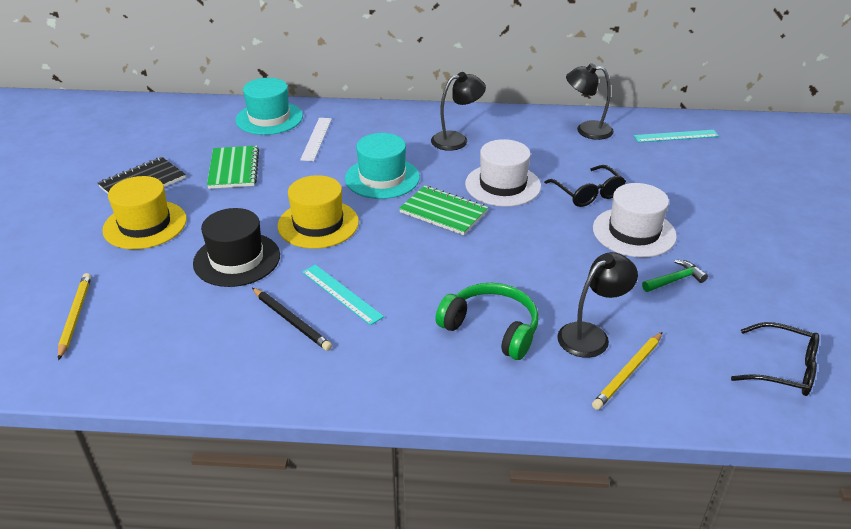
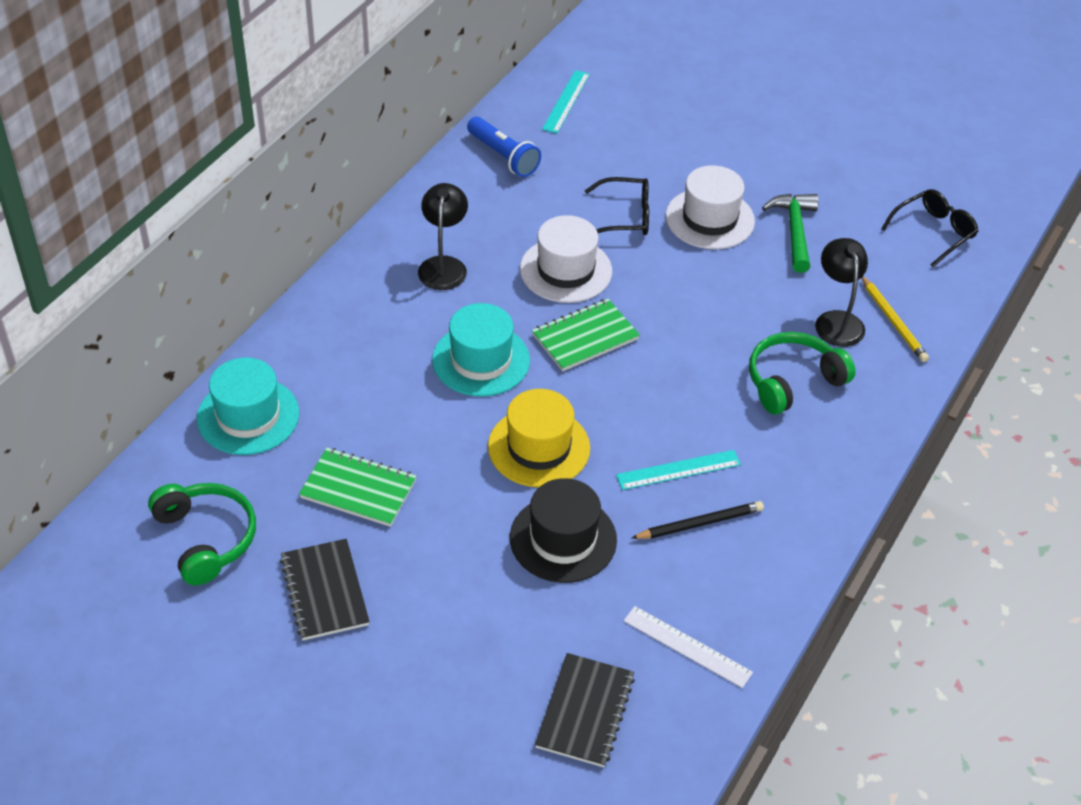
camera: 65 degrees left, 10 degrees up
(75, 316) = (585, 712): yellow pencil -> black notebook
(145, 225) = (432, 609): yellow hat -> none
(165, 135) = (206, 538): none -> green headphones
(316, 139) = (342, 387): white ruler -> white ruler (687, 646)
(586, 130) = (503, 156): black lamp -> blue flashlight
(675, 280) = (794, 230): green hammer -> green hammer, size x1.55

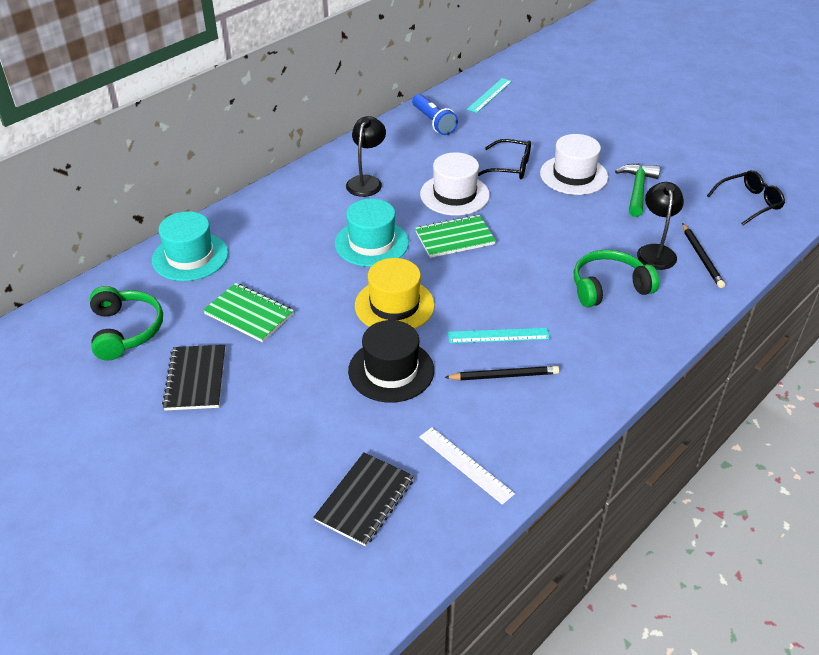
camera: 15 degrees right, 5 degrees down
(893, 321) = (701, 257): yellow pencil -> black pencil

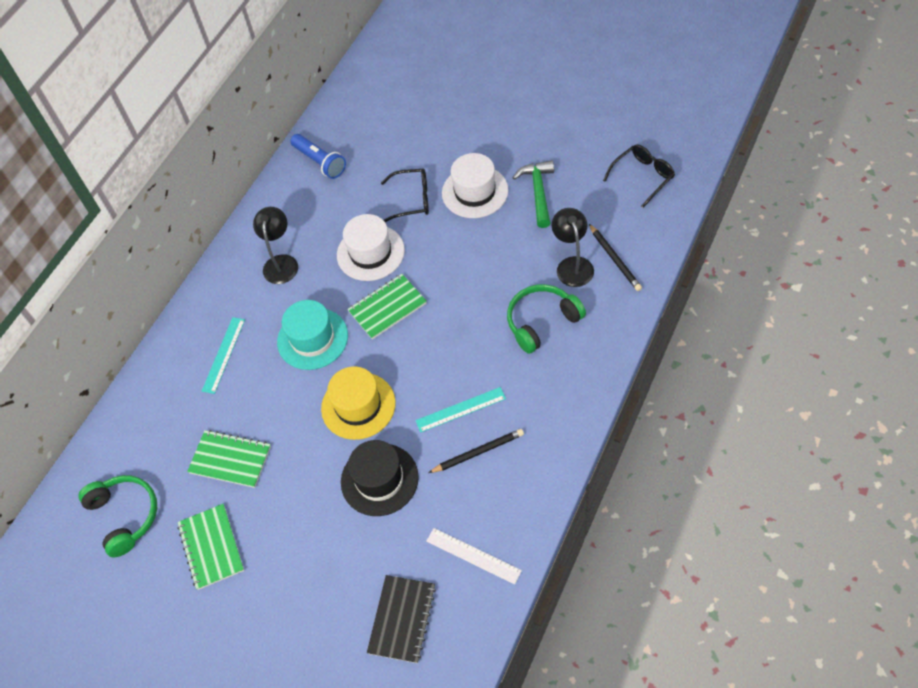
camera: 10 degrees left, 15 degrees up
(190, 256) = (148, 411): turquoise hat -> none
(195, 379) = (211, 547): black notebook -> green notebook
(489, 95) = (363, 107): turquoise ruler -> turquoise ruler (223, 355)

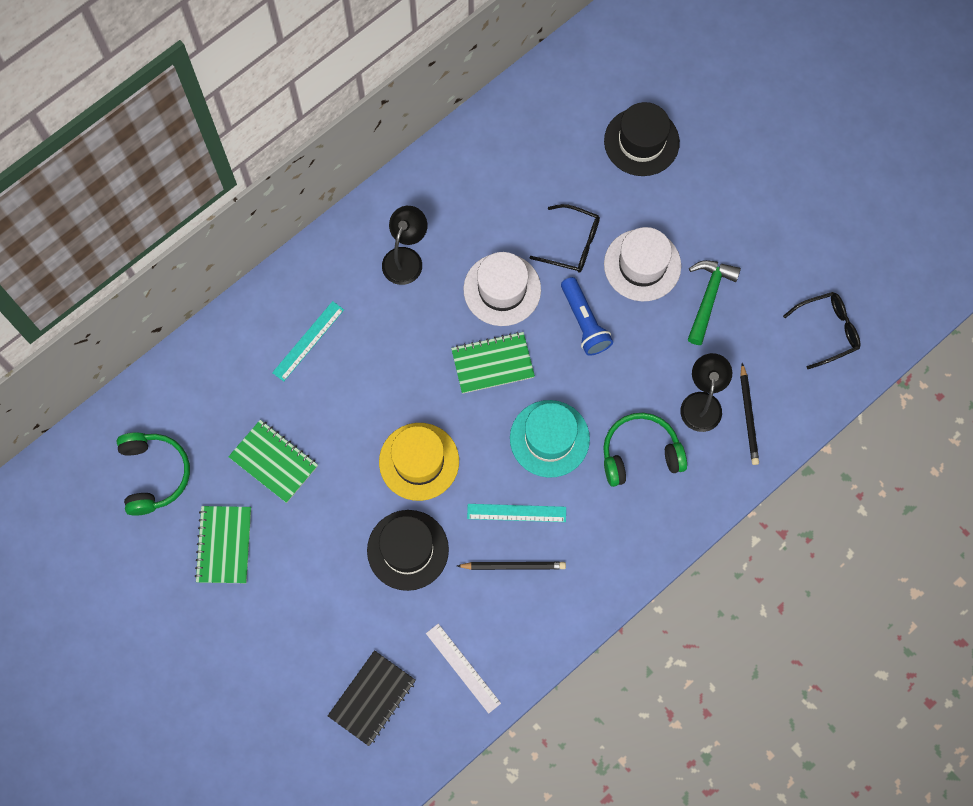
camera: 15 degrees right, 15 degrees up
(312, 339) = (403, 364): turquoise hat -> turquoise hat (549, 438)
(320, 162) = (494, 148): blue flashlight -> blue flashlight (584, 322)
(433, 114) = (641, 142): none -> black hat

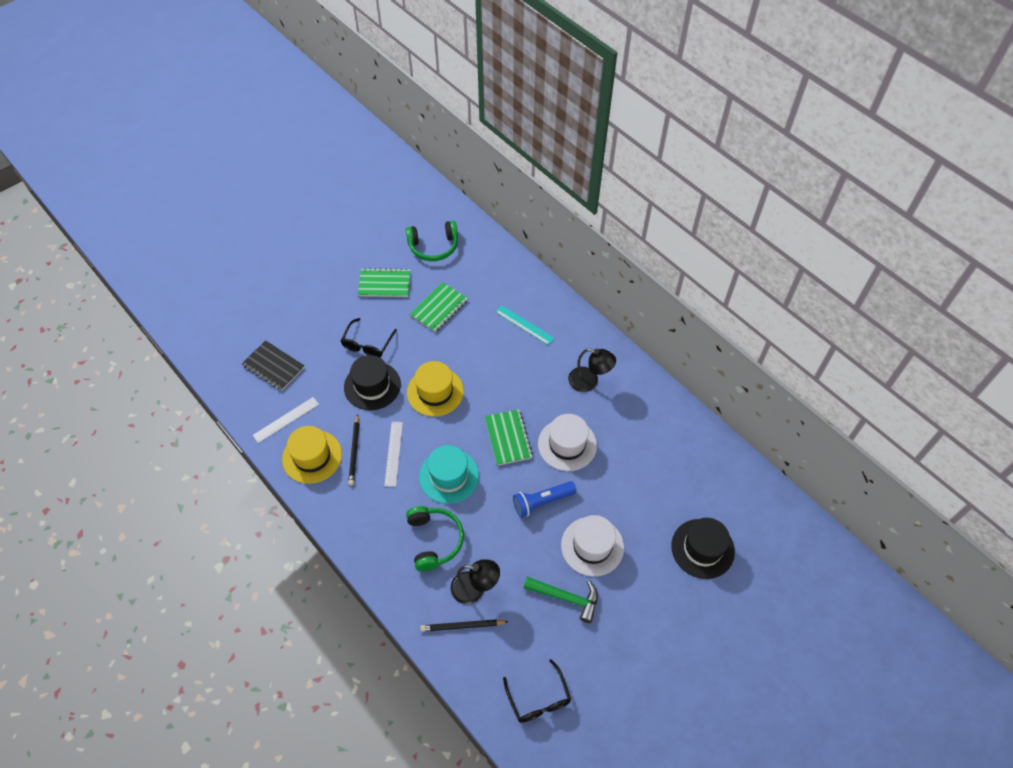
camera: 90 degrees right, 15 degrees down
(516, 512) = (393, 453): turquoise ruler -> white ruler
(522, 624) = (312, 456): none -> yellow hat
(572, 244) = (607, 494): black glasses -> black glasses (367, 344)

